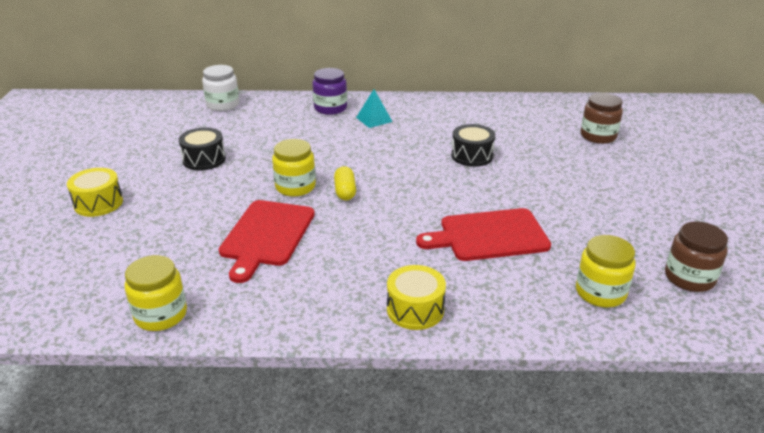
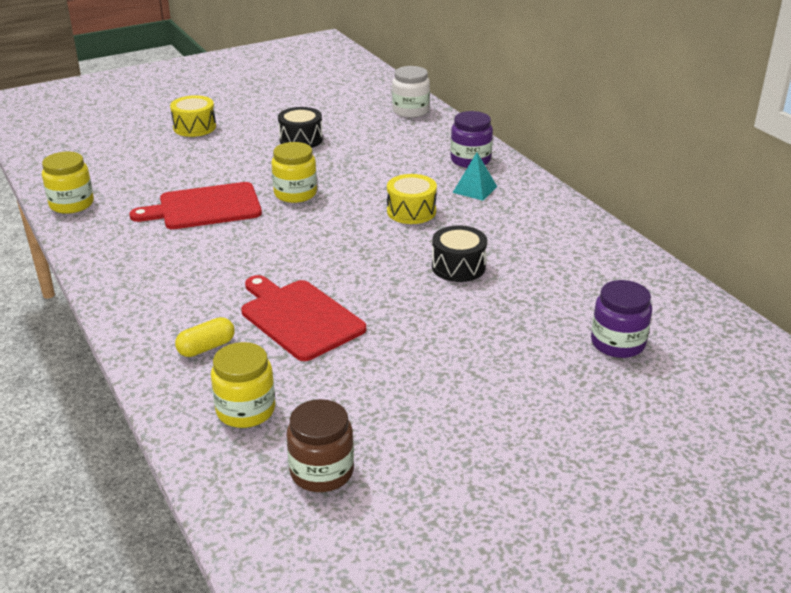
camera: 60 degrees right, 0 degrees up
(345, 191) = (310, 219): yellow capsule -> yellow capsule (206, 347)
(415, 309) = (146, 309): yellow drum -> yellow drum (411, 211)
(598, 136) = (617, 343): brown jar -> purple jar

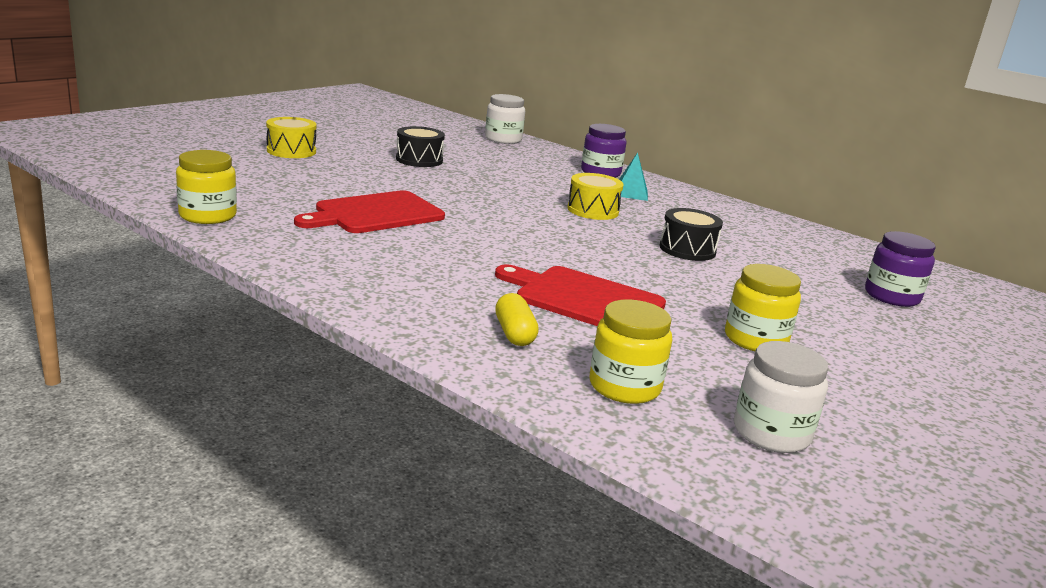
camera: 25 degrees left, 10 degrees down
(206, 347) = (514, 333): yellow capsule -> yellow capsule turned 45 degrees counterclockwise
(295, 193) = (461, 200): yellow jar -> yellow jar (755, 339)
(322, 471) = (771, 433): brown jar -> white jar

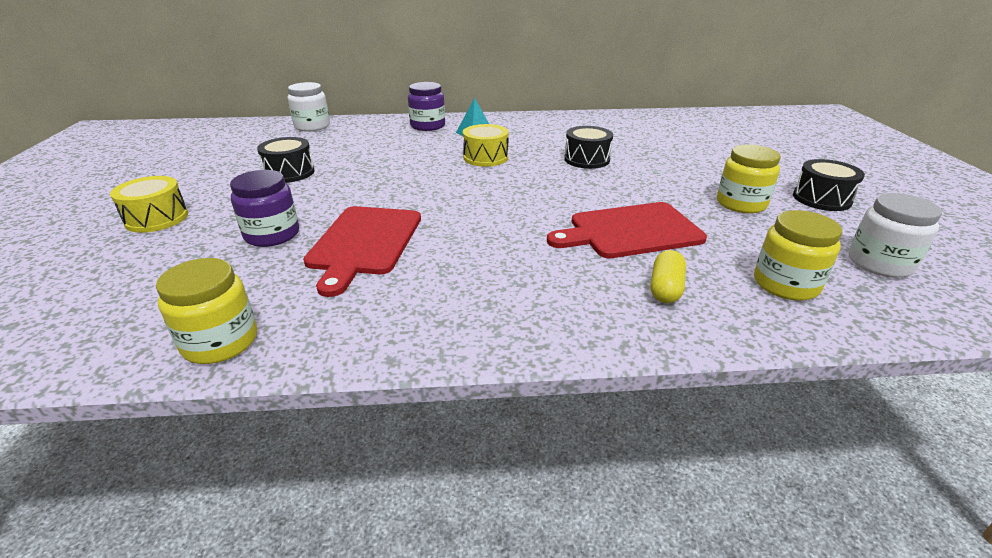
camera: 40 degrees left, 10 degrees up
(514, 333) = (665, 288): yellow capsule -> yellow capsule turned 75 degrees clockwise
(871, 382) = (821, 199): none -> black drum
(891, 296) = (711, 139): purple jar -> purple jar (272, 235)

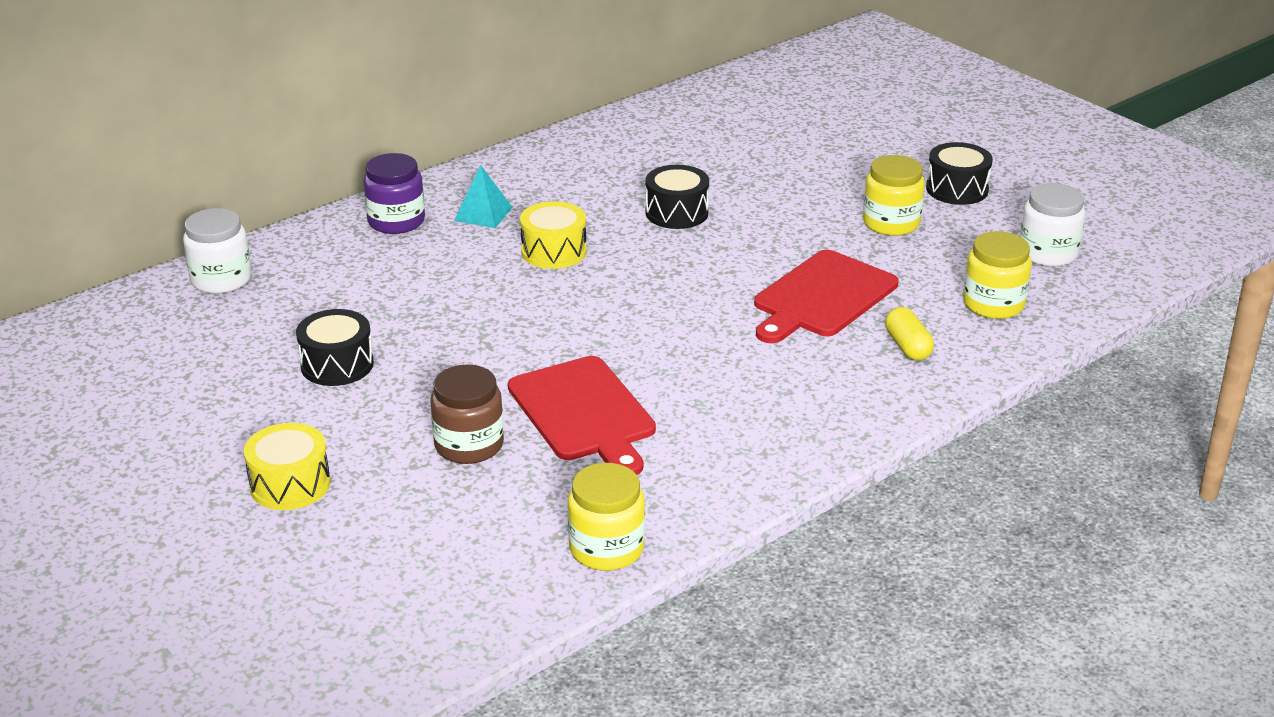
camera: 35 degrees left, 0 degrees up
(272, 235) = (469, 445): purple jar -> brown jar

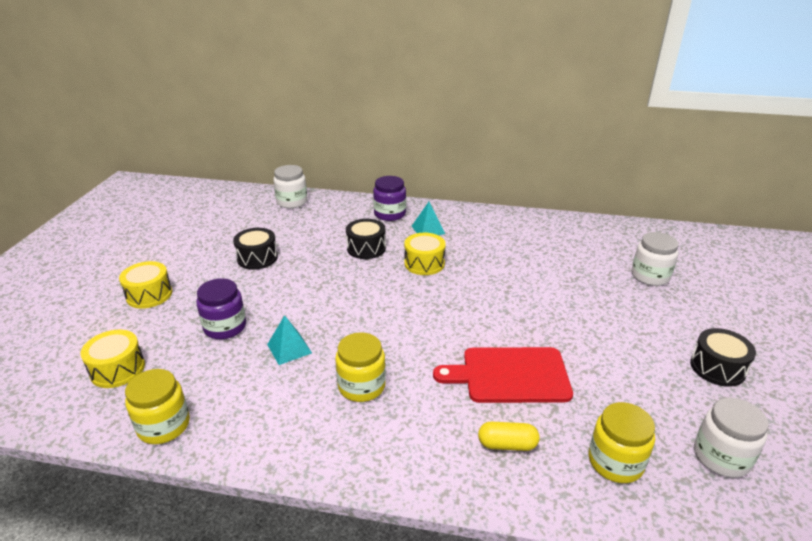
camera: 50 degrees right, 0 degrees up
(441, 557) = (117, 369): none -> yellow drum
(469, 445) = (225, 327): brown jar -> purple jar
(584, 413) = (289, 348): red cutting board -> turquoise pyramid
(676, 213) = (515, 279): black drum -> black drum (366, 248)
(790, 137) = (650, 276): none -> white jar
(891, 223) = (631, 360): yellow jar -> yellow jar (361, 386)
(907, 346) = (507, 444): yellow capsule -> yellow capsule turned 60 degrees clockwise

